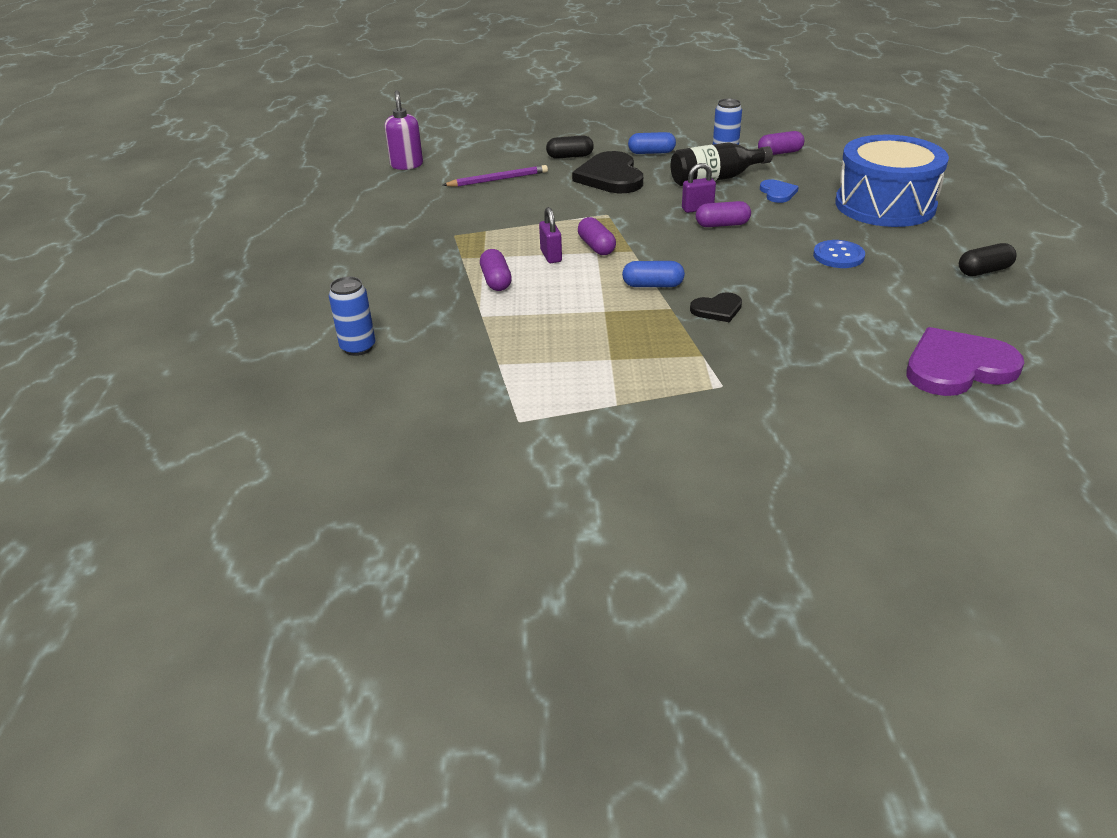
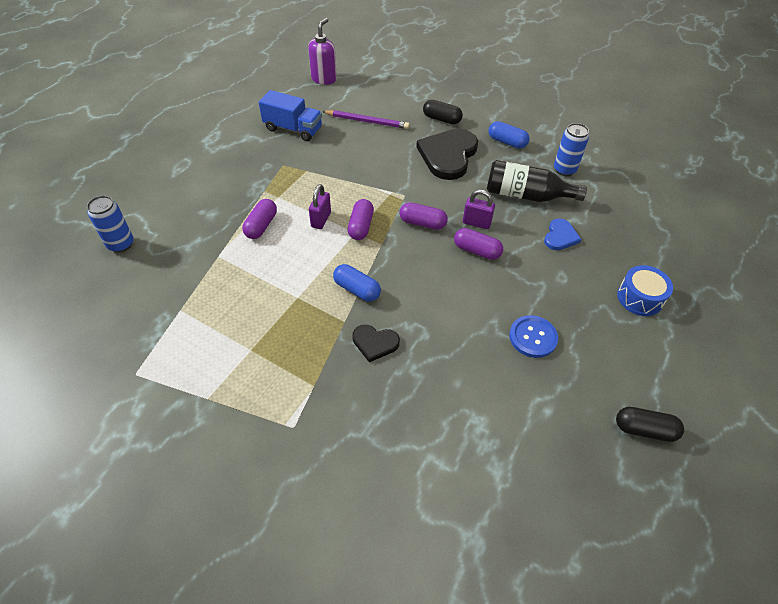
camera: 30 degrees right, 15 degrees up
(427, 208) = (293, 129): none -> blue truck
(780, 153) = (612, 190): purple capsule -> purple capsule (422, 223)
(885, 205) = (639, 298): blue drum -> blue drum, size x0.46
(957, 367) = (492, 530): purple heart -> none

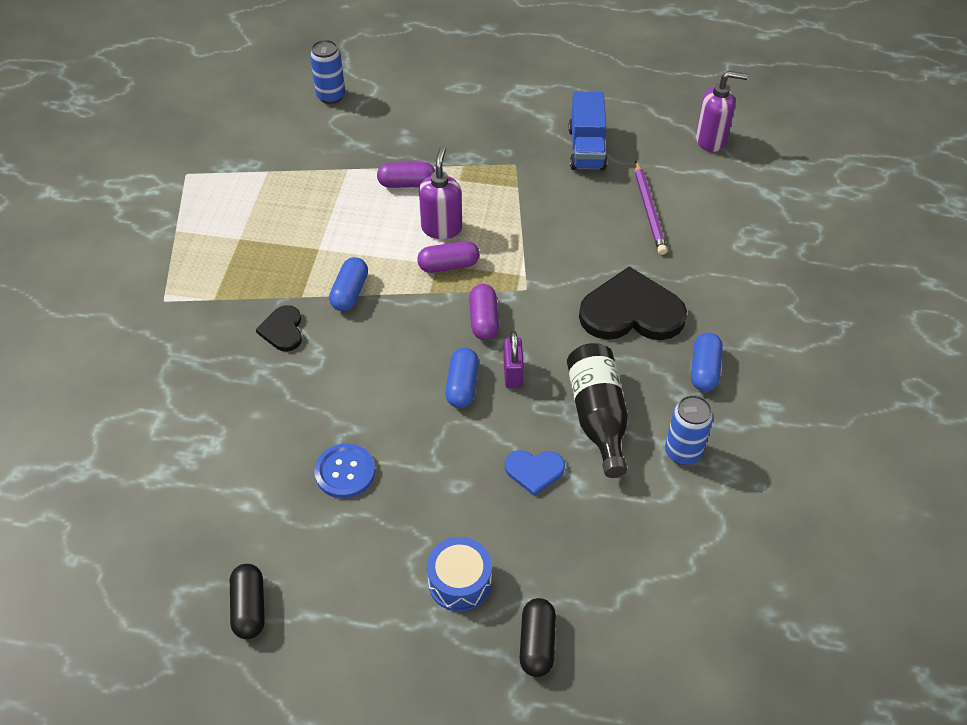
camera: 70 degrees right, 0 degrees up
(321, 220) = (441, 228): purple padlock -> purple soap dispenser
(441, 119) = (707, 284): black capsule -> black capsule (537, 643)
(476, 251) = (462, 385): purple capsule -> blue capsule

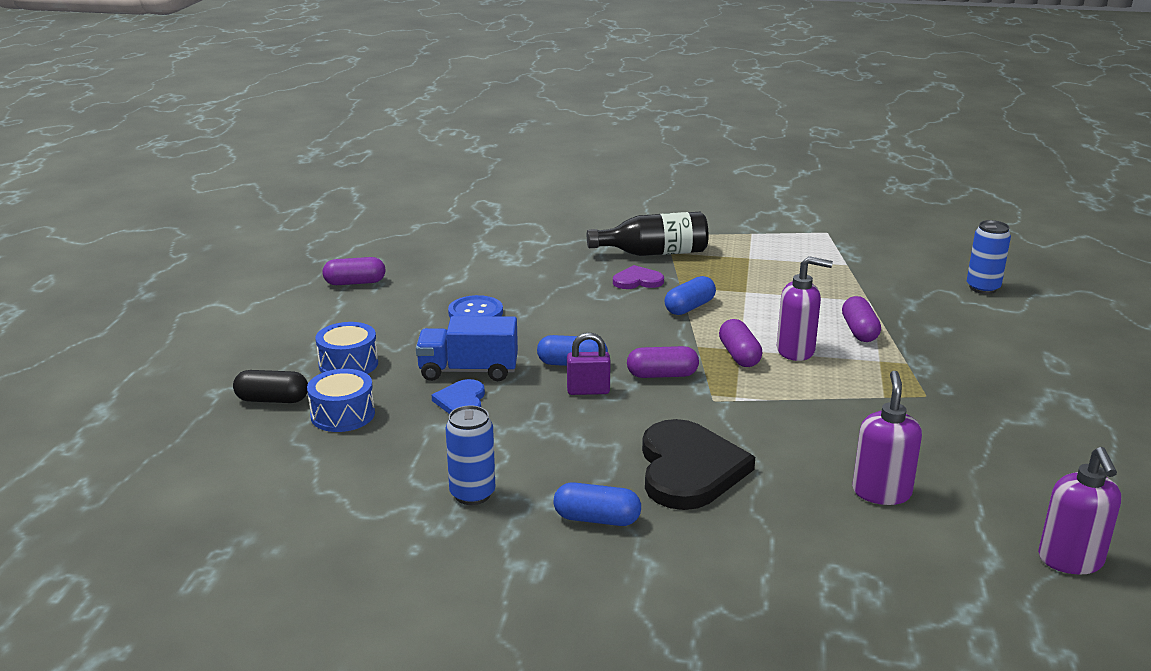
camera: 90 degrees right, 25 degrees down
(249, 608) = (355, 283): black capsule -> purple capsule
(282, 330) = (637, 281): black heart -> purple heart
(350, 292) = (689, 307): blue capsule -> blue capsule turned 60 degrees counterclockwise
(563, 570) = (343, 414): none -> blue drum
(586, 149) = (984, 447): blue truck -> blue truck (468, 371)
(598, 416) = (528, 440): black bottle -> black bottle (654, 253)
(649, 210) = (881, 492): purple pencil -> purple soap dispenser

